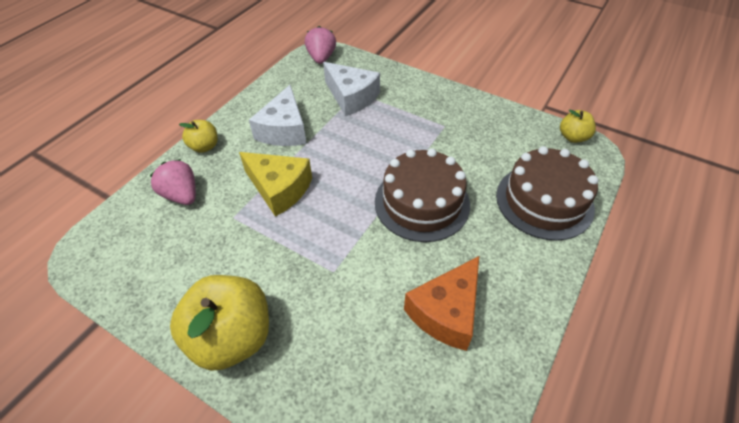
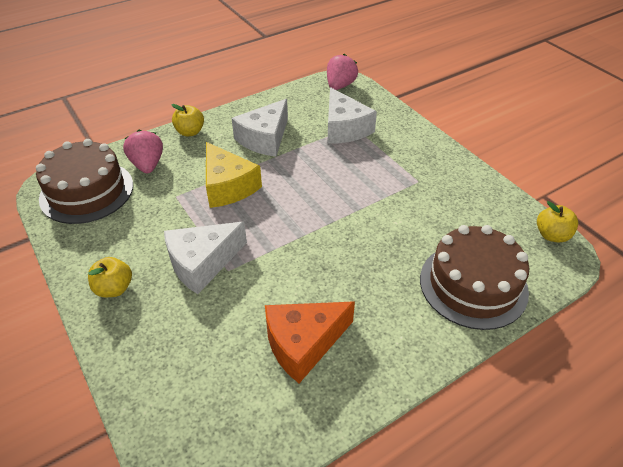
camera: 25 degrees right, 5 degrees down
(232, 337) = (114, 288): yellow apple -> yellow apple, size x0.50
(304, 274) = (202, 263): none -> white cheese
(422, 203) = (346, 242): brown cake -> brown cake (87, 191)

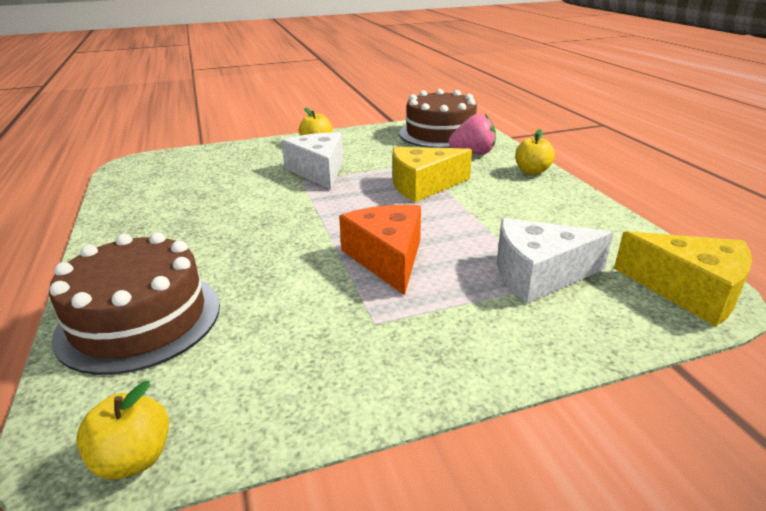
camera: 105 degrees right, 15 degrees down
(264, 138) = (514, 210): white cheese -> none
(303, 343) = (187, 204): orange cheese -> orange cheese (387, 258)
(340, 86) = (689, 291): pink strawberry -> yellow cheese

